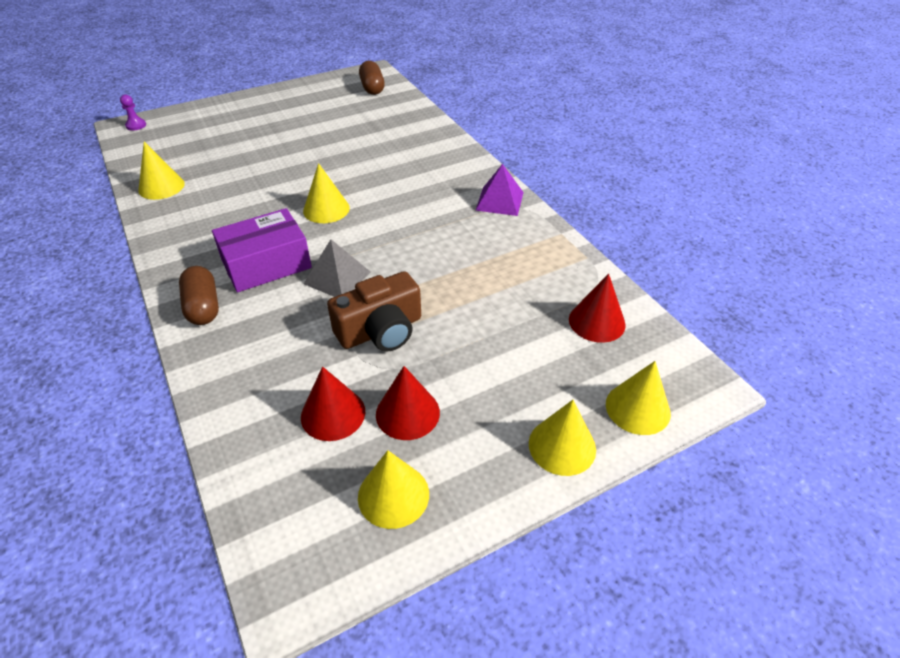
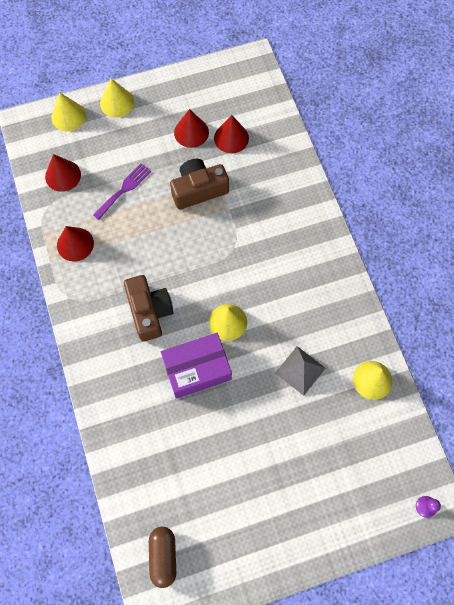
camera: 170 degrees left, 25 degrees up
(203, 307) = (313, 228): brown capsule -> none
(266, 264) = (273, 263): purple box -> purple box (197, 369)
(337, 277) = (223, 241): grey pyramid -> grey pyramid (300, 370)
(393, 495) = (205, 92): yellow cone -> none
(421, 207) = (149, 311): none -> brown camera
(496, 316) = (124, 189): none -> purple fork
(499, 201) = (83, 309): purple pyramid -> none
(538, 251) = (75, 244): none -> red cone

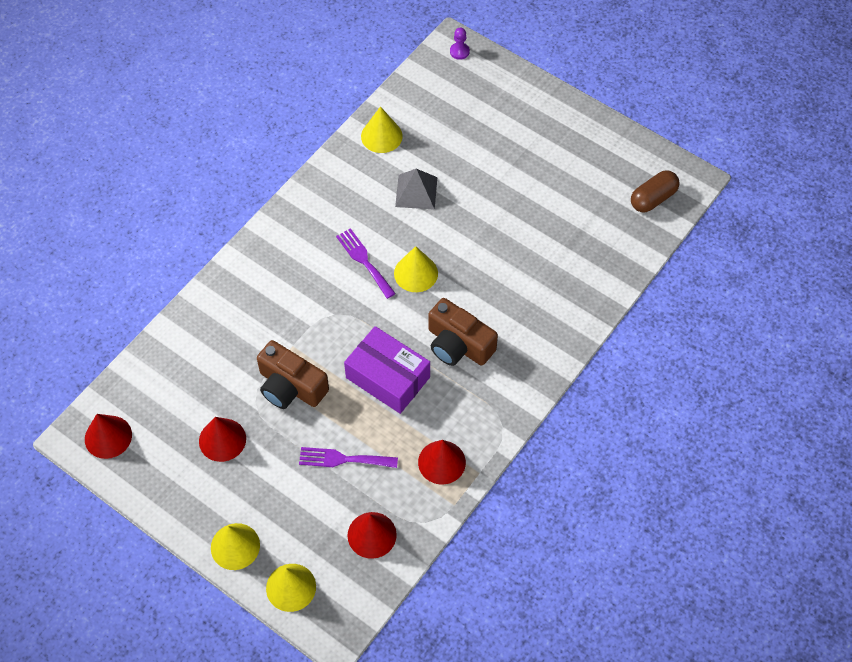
camera: 125 degrees left, 10 degrees down
(149, 311) = (458, 344): brown camera -> brown camera turned 90 degrees counterclockwise
(197, 369) = (481, 270): purple box -> purple box (388, 377)
(231, 138) = (202, 395): red cone -> red cone (108, 437)
(263, 294) = (364, 261): none -> purple fork

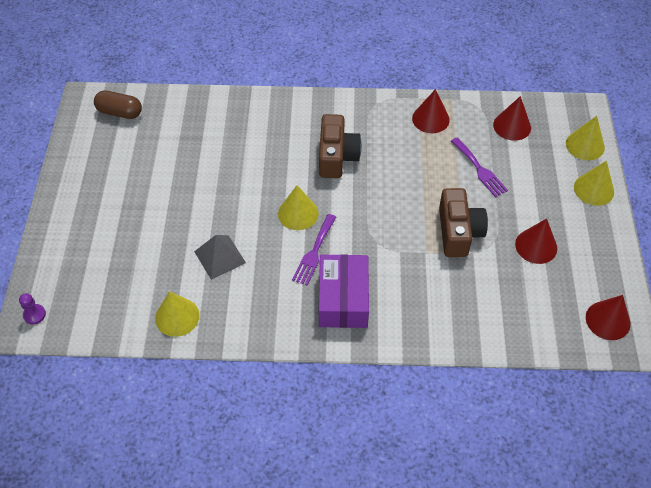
camera: 125 degrees left, 5 degrees down
(388, 377) = (398, 180): purple box -> purple box (343, 299)

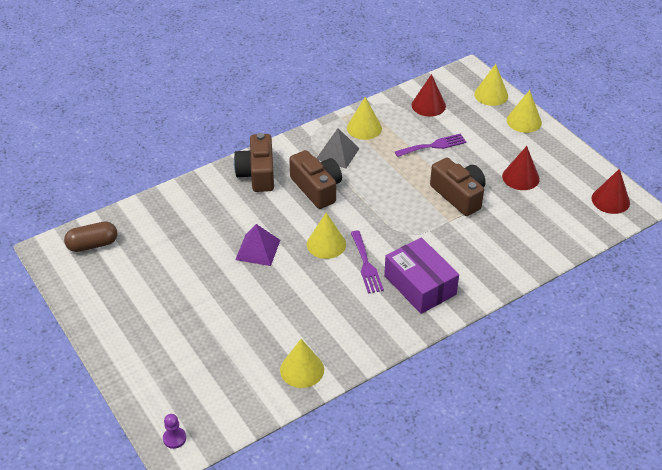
camera: 35 degrees left, 10 degrees down
(220, 257) = (294, 308): grey pyramid -> grey pyramid (337, 153)
(238, 187) = (258, 249): none -> purple pyramid
(299, 116) = (257, 174): none -> brown camera
(430, 119) = (364, 128): red cone -> yellow cone
(479, 169) = (433, 146): purple fork -> purple fork turned 45 degrees counterclockwise

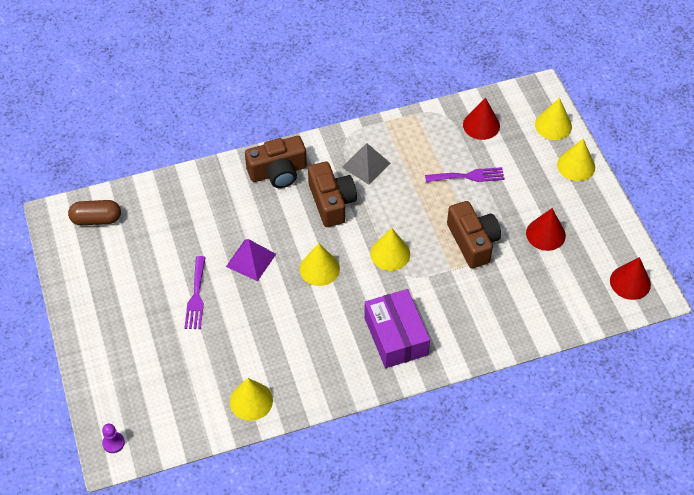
camera: 15 degrees right, 10 degrees up
(257, 174) = (278, 172): brown camera -> brown camera turned 120 degrees counterclockwise
(364, 128) = (404, 139): yellow cone -> yellow cone (390, 254)
(366, 265) = (351, 301): purple fork -> purple fork (196, 296)

